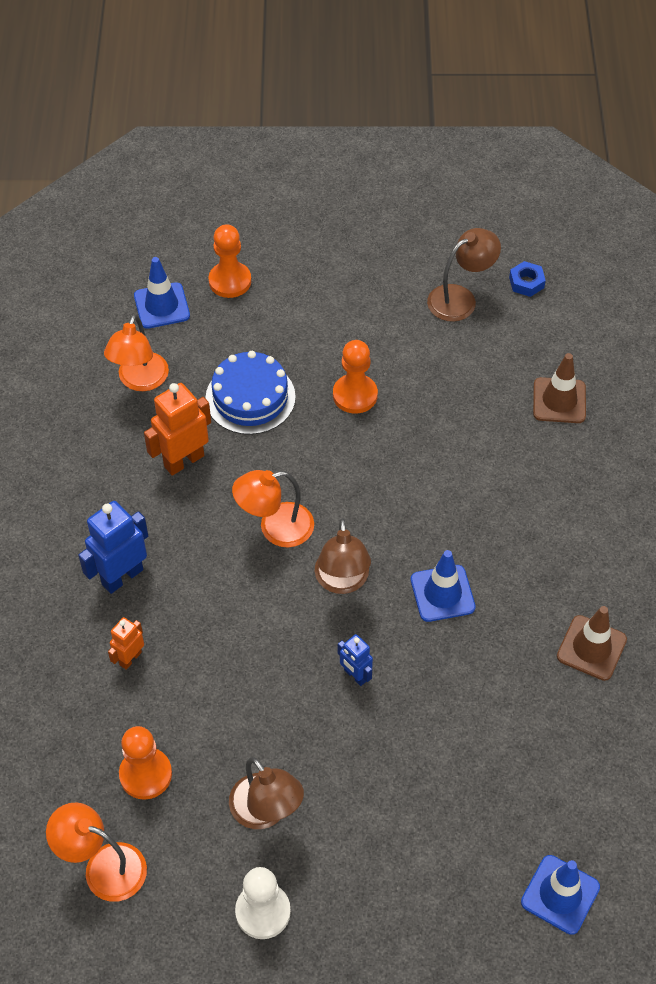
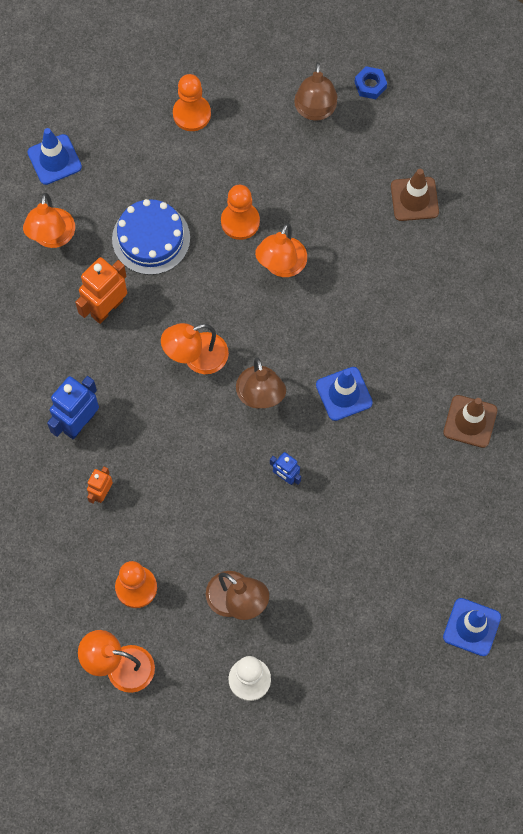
camera: 10 degrees left, 15 degrees up
(230, 281) = (109, 125): orange pawn -> orange pawn (192, 114)
(393, 446) = (281, 266): none -> orange lamp
(460, 298) = (315, 110): brown lamp -> brown lamp turned 135 degrees clockwise

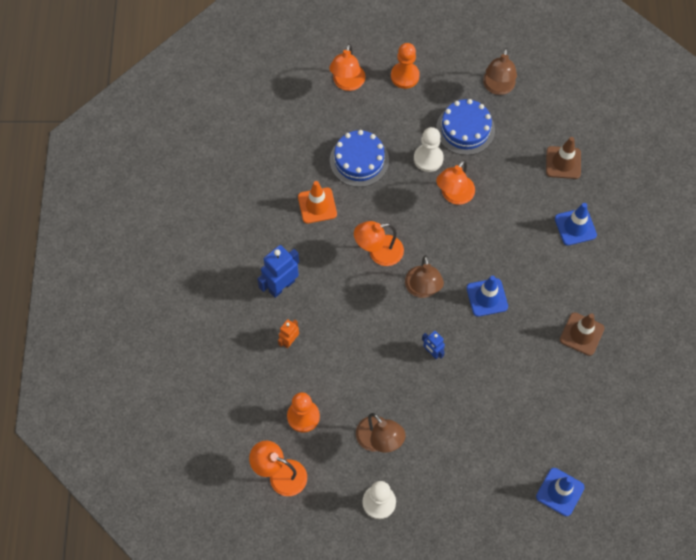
camera: 10 degrees right, 5 degrees down
(52, 237) = (285, 148): orange lamp -> orange lamp (347, 83)
(54, 160) = (297, 93): blue traffic cone -> blue traffic cone (575, 227)
(106, 308) = (317, 205): orange robot -> orange traffic cone
(240, 221) = (428, 158): orange pawn -> white pawn
(282, 174) = (465, 129): none -> blue cake
(370, 85) = (542, 75): blue nut -> none

